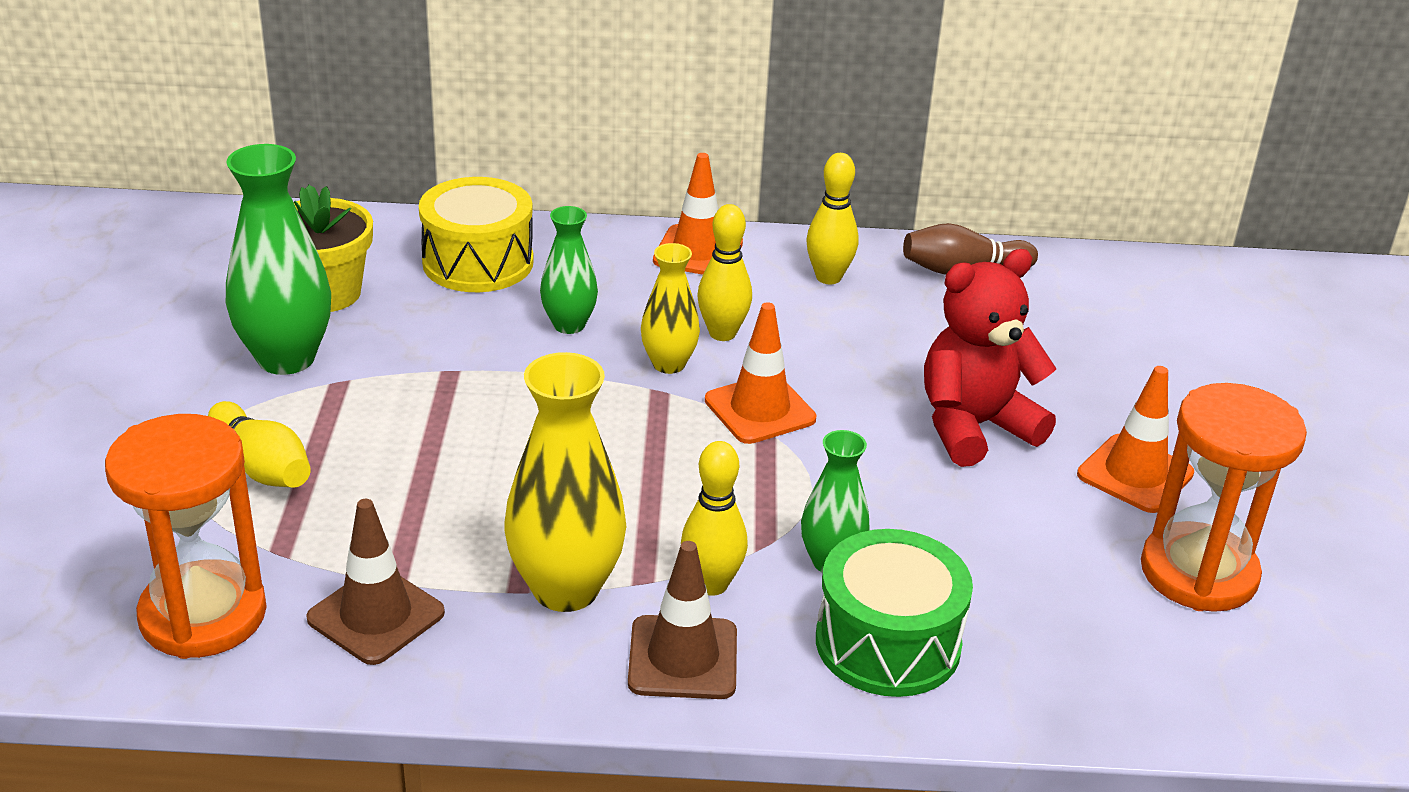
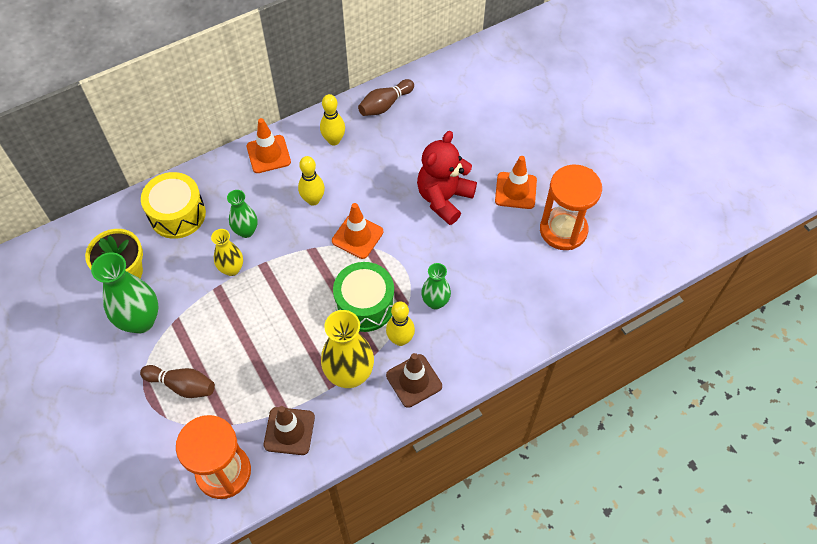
camera: 30 degrees left, 25 degrees up
(263, 466) = (182, 385): yellow bowling pin -> brown bowling pin
(668, 364) = (304, 231): yellow vase -> yellow vase (232, 269)
(888, 643) = (479, 329): green drum -> green drum (365, 305)

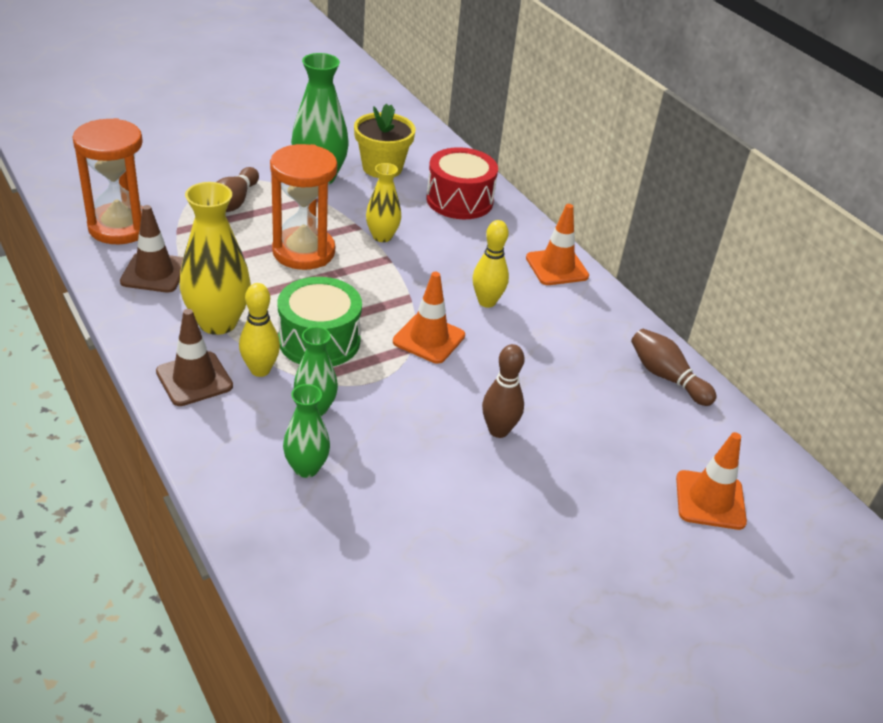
camera: 85 degrees right, 20 degrees down
(177, 214) = (459, 200): yellow drum -> red drum
(246, 231) = (436, 248): green vase -> green vase (306, 468)
(334, 140) = (590, 324): yellow bowling pin -> none
(444, 198) = (498, 430): red teddy bear -> brown bowling pin
(515, 190) = (521, 520): orange traffic cone -> orange traffic cone (710, 500)
(563, 230) = (441, 579): orange hourglass -> orange hourglass (303, 252)

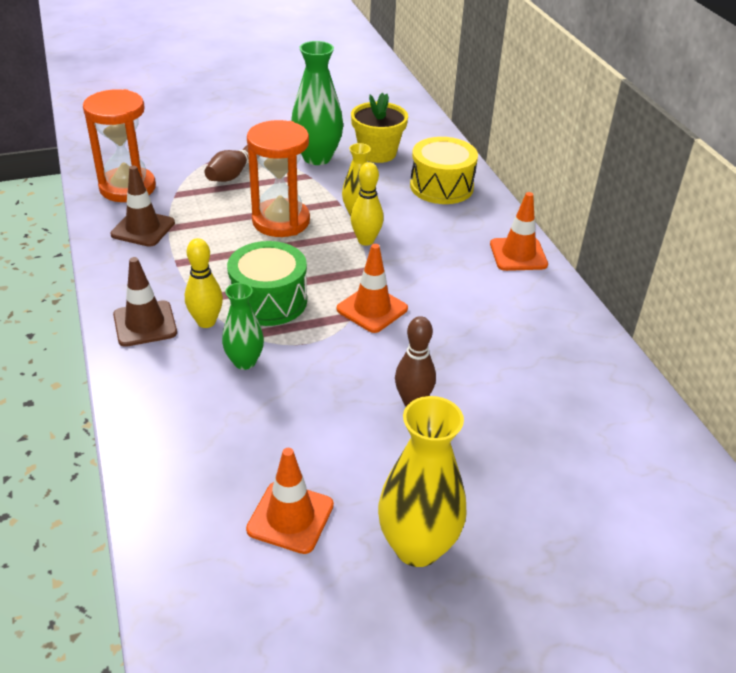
camera: 15 degrees right, 0 degrees up
(218, 322) = (183, 276): yellow vase -> yellow vase (417, 547)
(306, 468) = (218, 415): green vase -> none
(459, 200) = (441, 186): red drum -> yellow drum
(487, 302) = (439, 280): yellow bowling pin -> yellow bowling pin (366, 240)
(666, 377) = (600, 369): brown bowling pin -> none
(710, 500) = (612, 497): orange traffic cone -> orange traffic cone (290, 517)

